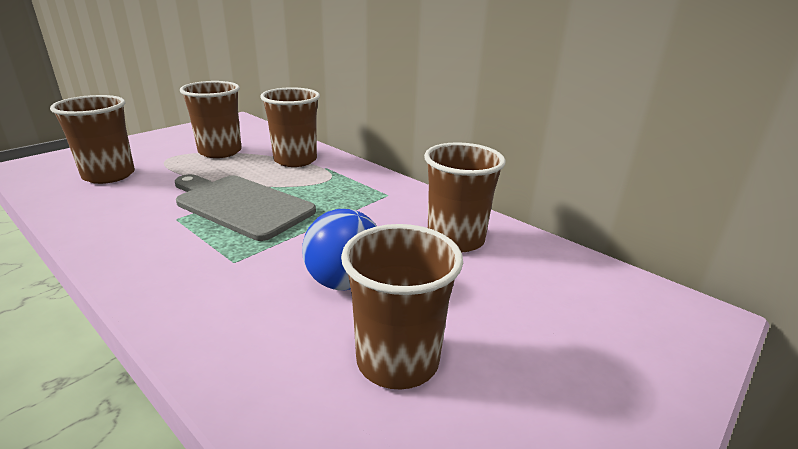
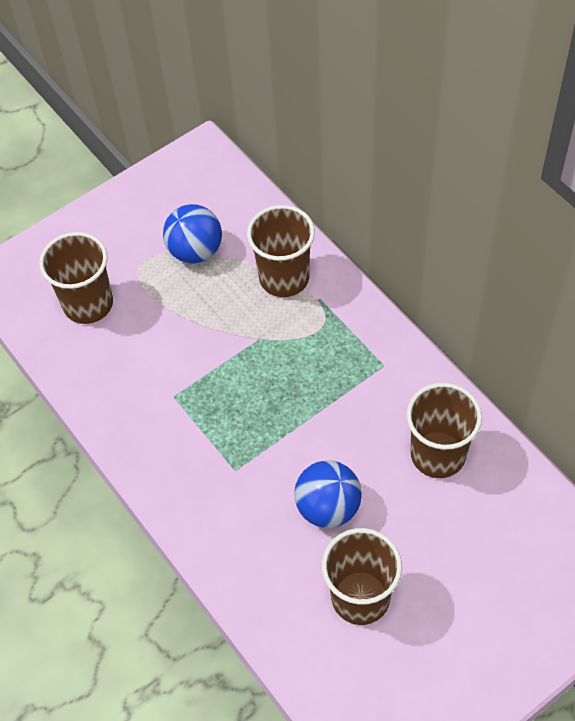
camera: 15 degrees right, 30 degrees up
(220, 151) = (195, 251): brown cup -> blue ball
(240, 205) = (231, 376): grey cutting board -> none

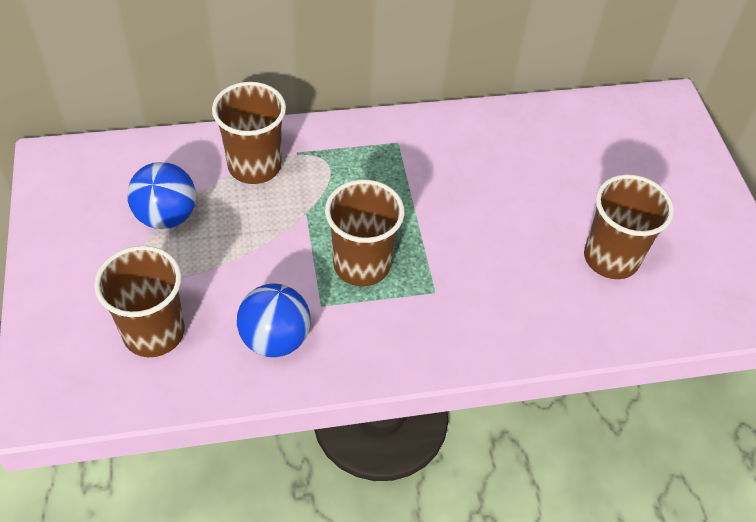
camera: 70 degrees left, 5 degrees down
(328, 507) = (513, 241): blue ball -> blue ball (275, 339)
(438, 454) = (506, 149): brown cup -> brown cup (361, 264)

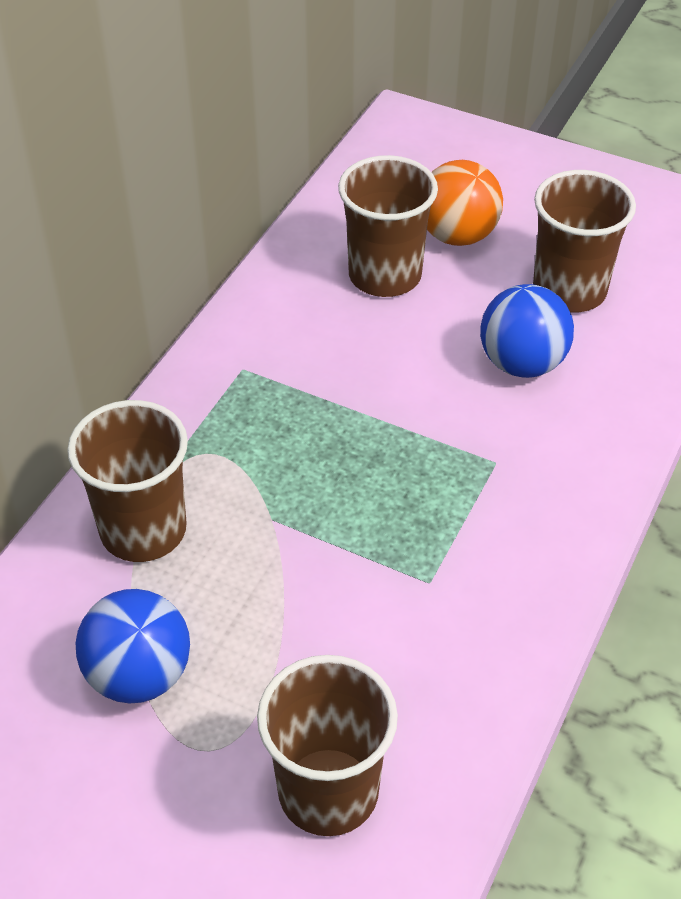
camera: 50 degrees left, 5 degrees down
(275, 339) = (444, 657): blue ball -> blue ball (522, 363)
(361, 264) = (400, 508): brown cup -> brown cup (385, 275)
(599, 179) = (457, 235): none -> orange ball

